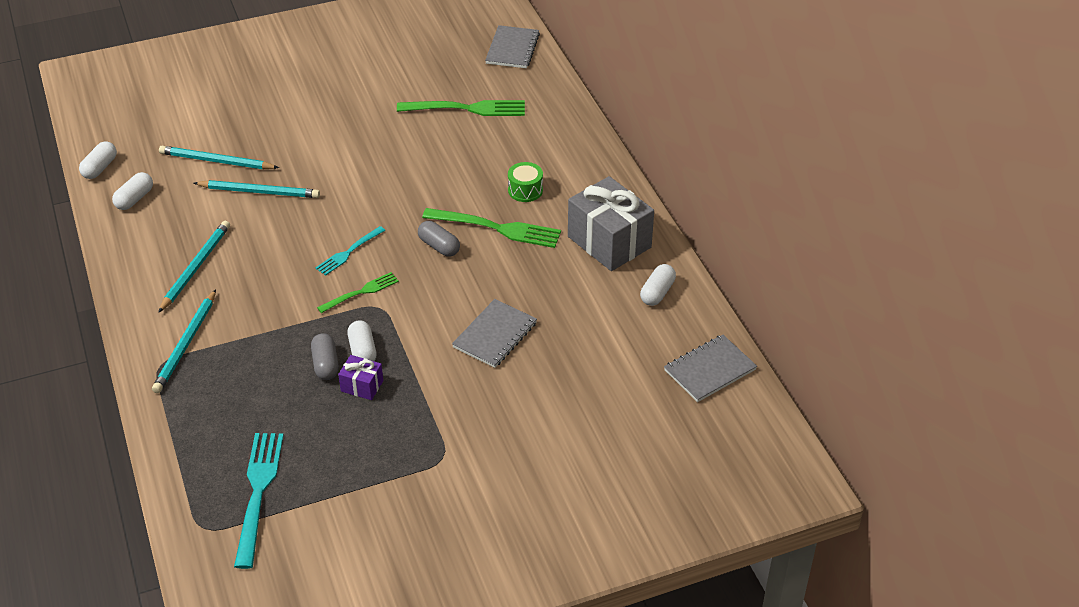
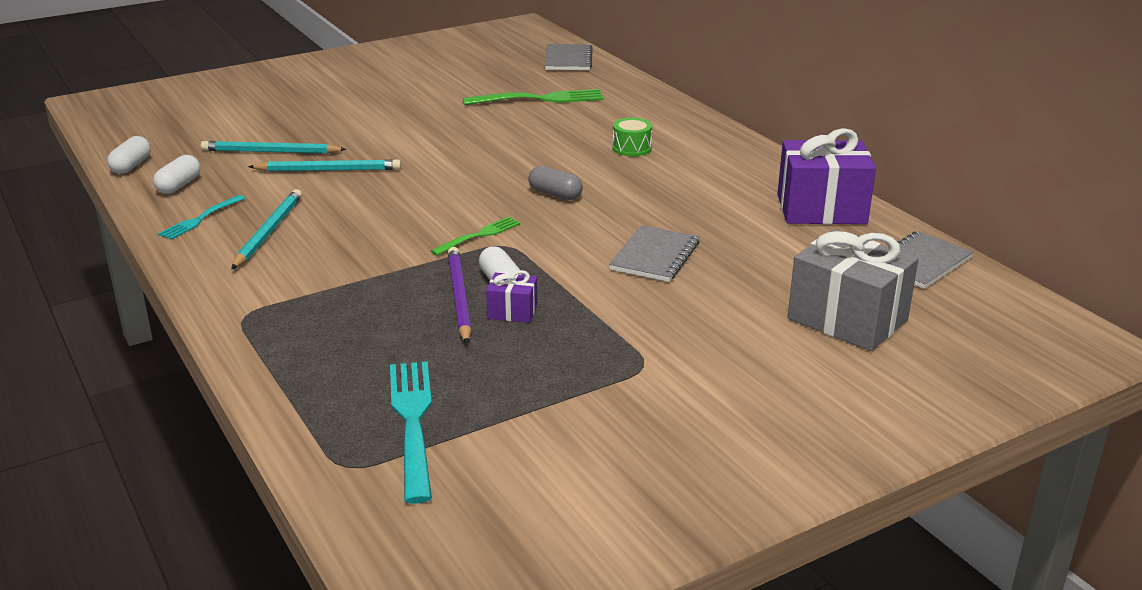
camera: 10 degrees left, 15 degrees down
(186, 344) = (273, 295): turquoise pencil -> none
(325, 364) = (459, 297): grey capsule -> purple pencil
(349, 252) = (451, 206): turquoise fork -> turquoise fork (200, 219)
(496, 228) = (614, 176): green fork -> none
(609, 242) = (745, 177): grey gift -> grey gift (847, 319)
(657, 292) = (821, 209): white capsule -> purple gift

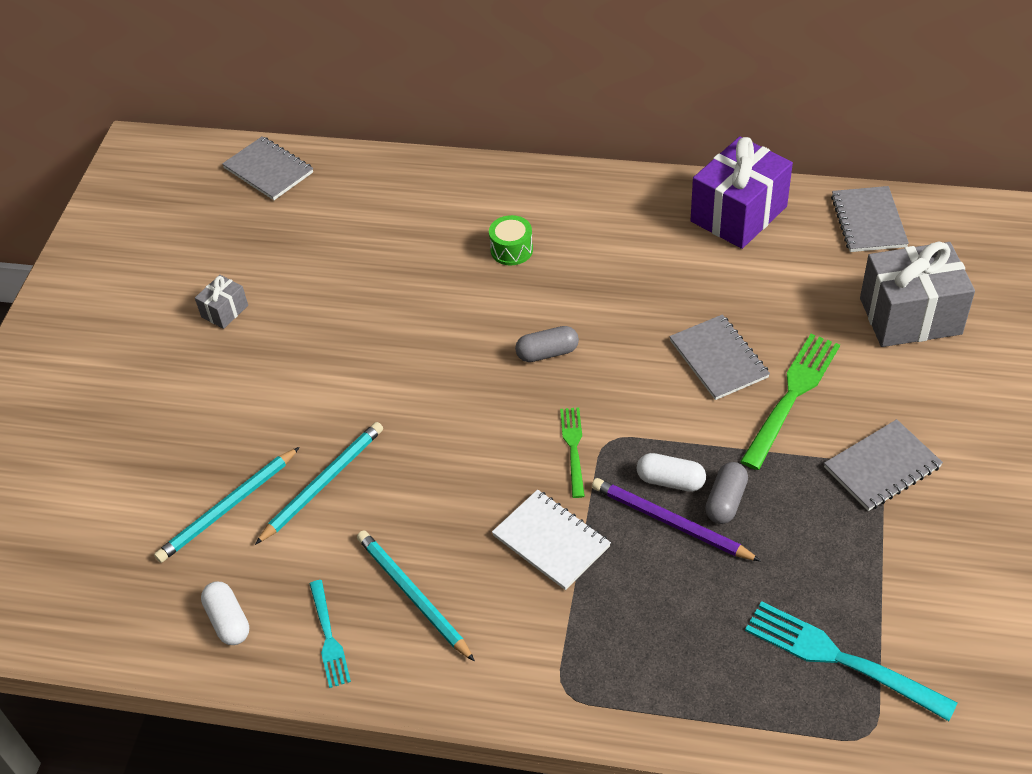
camera: 45 degrees left, 20 degrees up
(131, 166) = (131, 641): white capsule -> none
(379, 260) = (551, 541): none -> white notebook
(430, 92) = (224, 311): none -> grey gift
(512, 311) = (725, 501): purple gift -> grey capsule
(539, 99) = (336, 245): green fork -> green fork (791, 396)
(652, 367) = (882, 467): none -> grey notebook

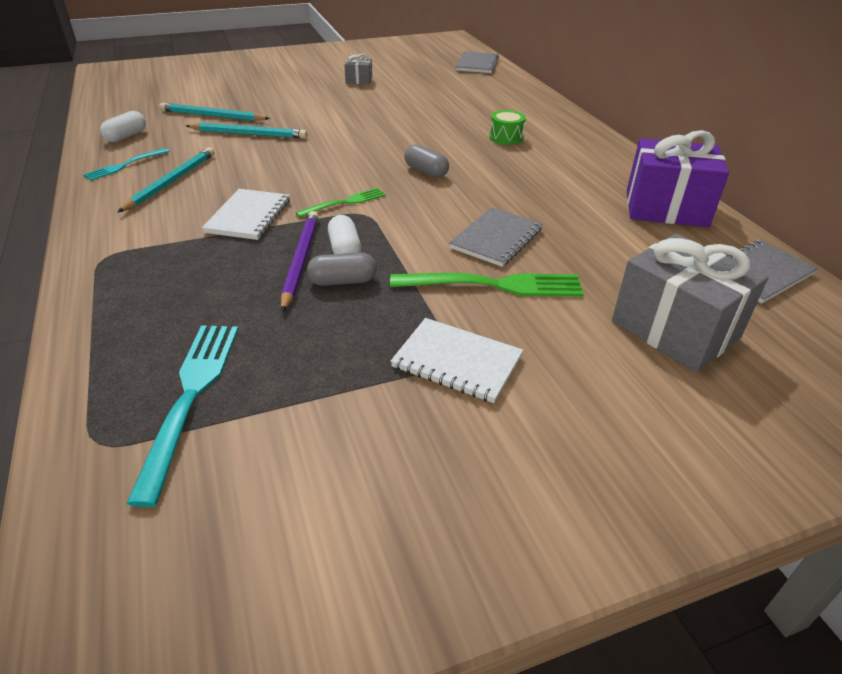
camera: 55 degrees right, 10 degrees down
(882, 467) = (457, 361): grey notebook -> white notebook

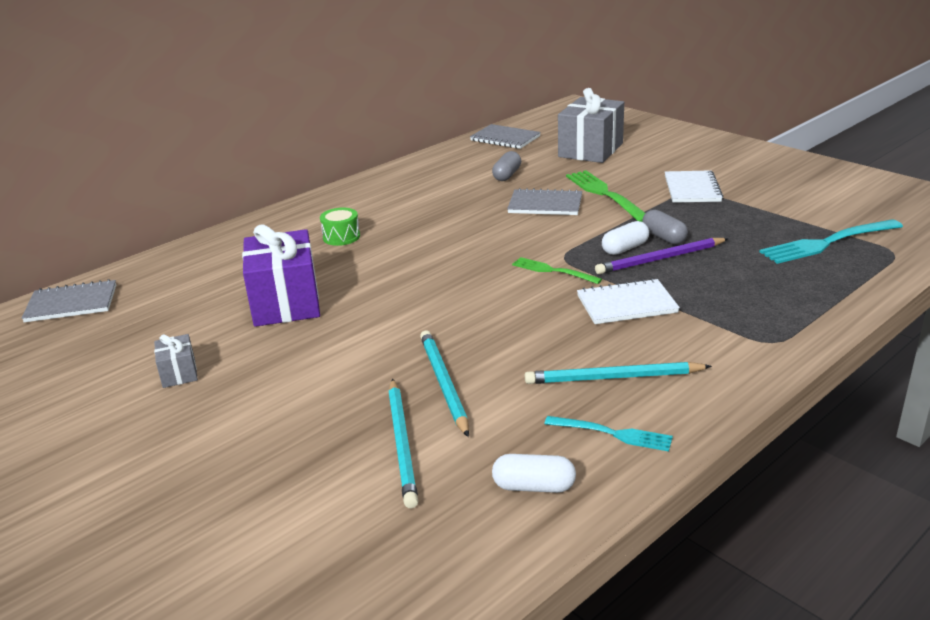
camera: 110 degrees left, 10 degrees down
(426, 171) = (454, 253): grey capsule -> grey capsule (507, 175)
(666, 208) = (439, 165): purple gift -> purple gift (286, 303)

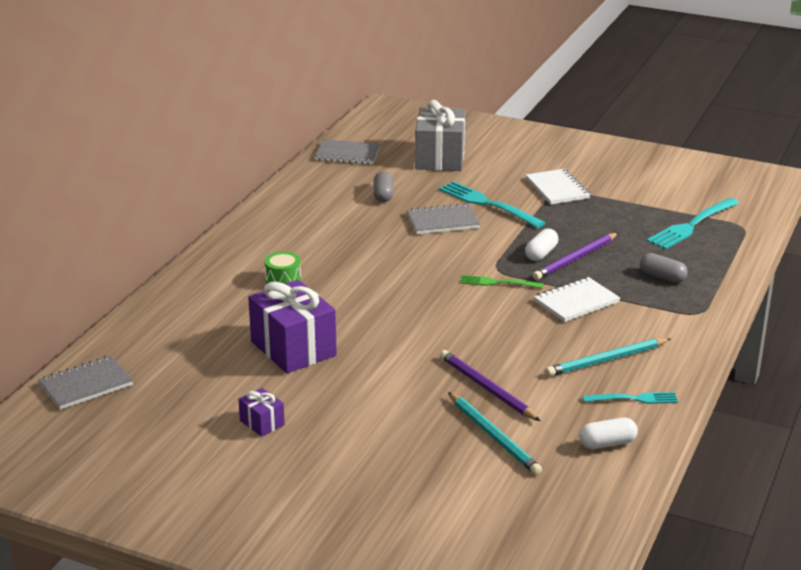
camera: 25 degrees left, 0 degrees up
(179, 373) = (262, 423): grey gift -> purple gift
(443, 384) = (486, 388): turquoise pencil -> purple pencil
(605, 195) = (488, 204): green fork -> turquoise fork
(664, 237) = (565, 239): grey capsule -> grey capsule (662, 277)

